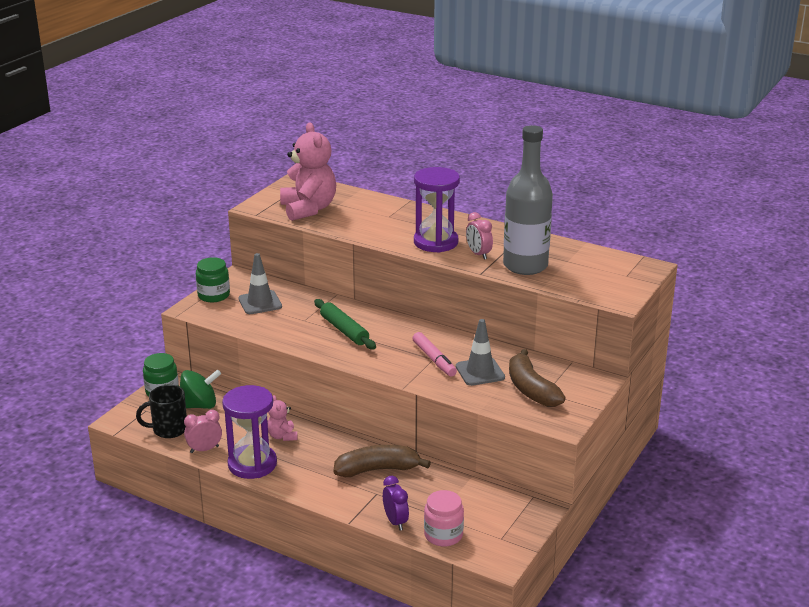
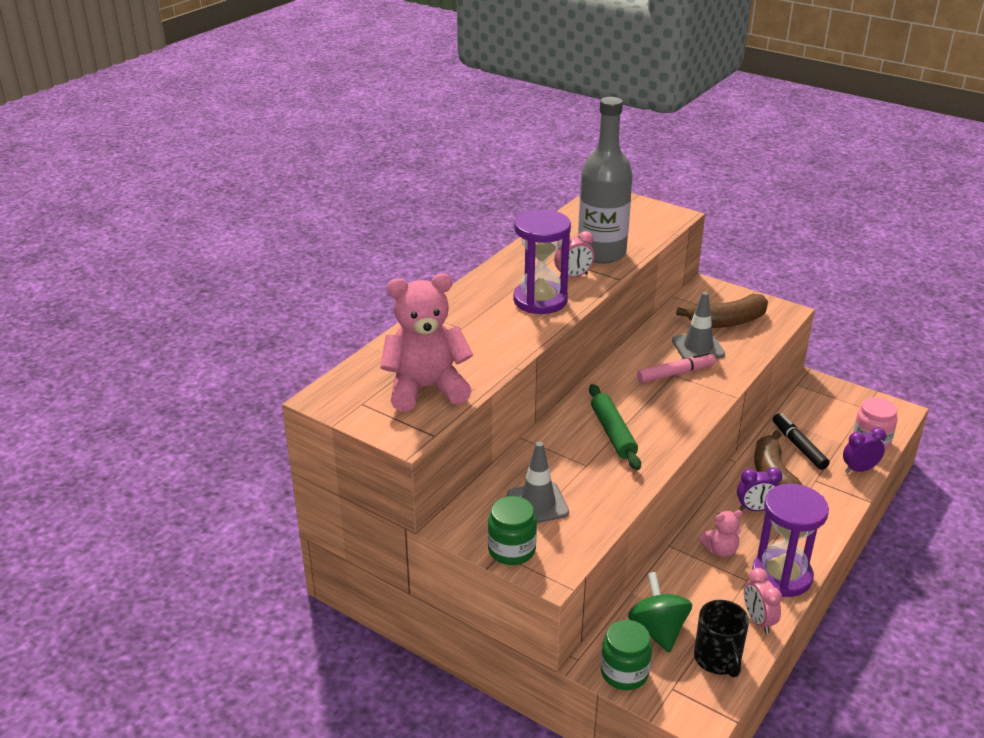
camera: 85 degrees left, 5 degrees up
(333, 457) = (755, 509): none -> purple clock
(344, 330) = (612, 433): green rolling pin -> green rolling pin turned 75 degrees counterclockwise
(427, 488) = (798, 446): none -> black marker

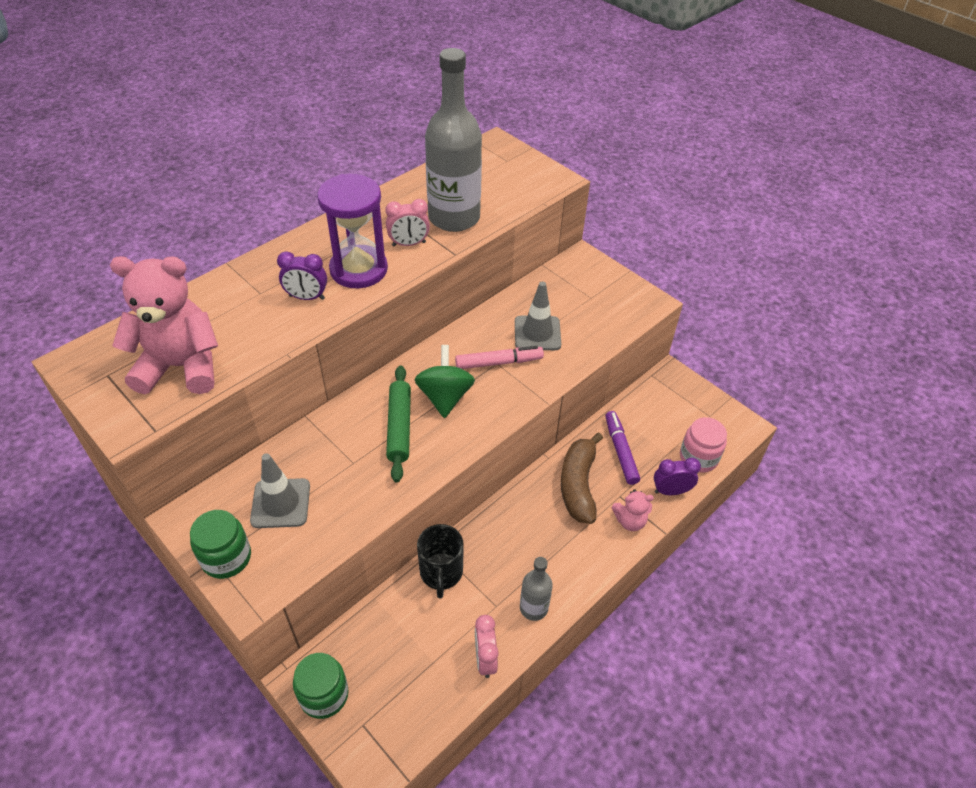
camera: 10 degrees right, 15 degrees up
(658, 630) = (380, 649): green spinning top -> green spinning top (445, 397)
(718, 659) = (423, 699): black mug -> black mug (441, 573)
(720, 550) = (485, 563): pink teddy bear -> pink teddy bear (630, 521)
(727, 322) = (582, 306): brown banana -> none
(755, 509) = (543, 520): purple clock -> purple clock (307, 297)
(781, 575) = (533, 608): purple hourglass -> grey bottle
(798, 446) = (620, 451): black marker -> purple marker

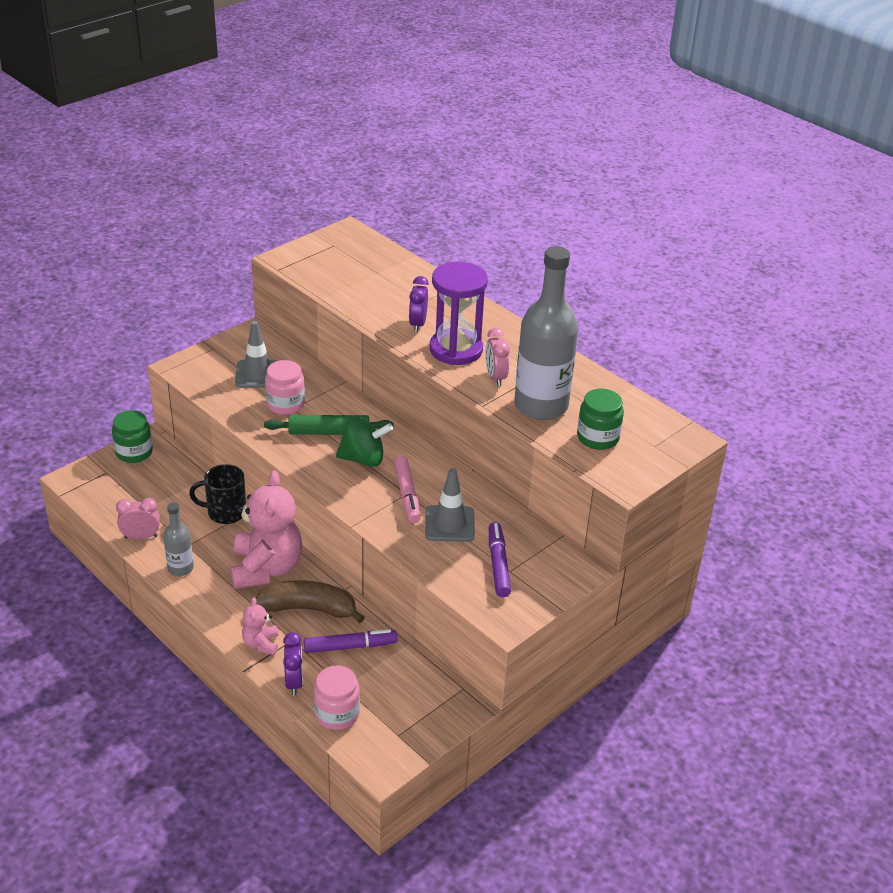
camera: 90 degrees right, 10 degrees down
(181, 367) = (339, 273): pink teddy bear -> pink teddy bear (266, 568)
(226, 557) = (214, 354): green jar -> green jar (598, 437)
(345, 470) = (285, 404): none -> pink jar
(585, 304) = (498, 564): none -> purple marker

